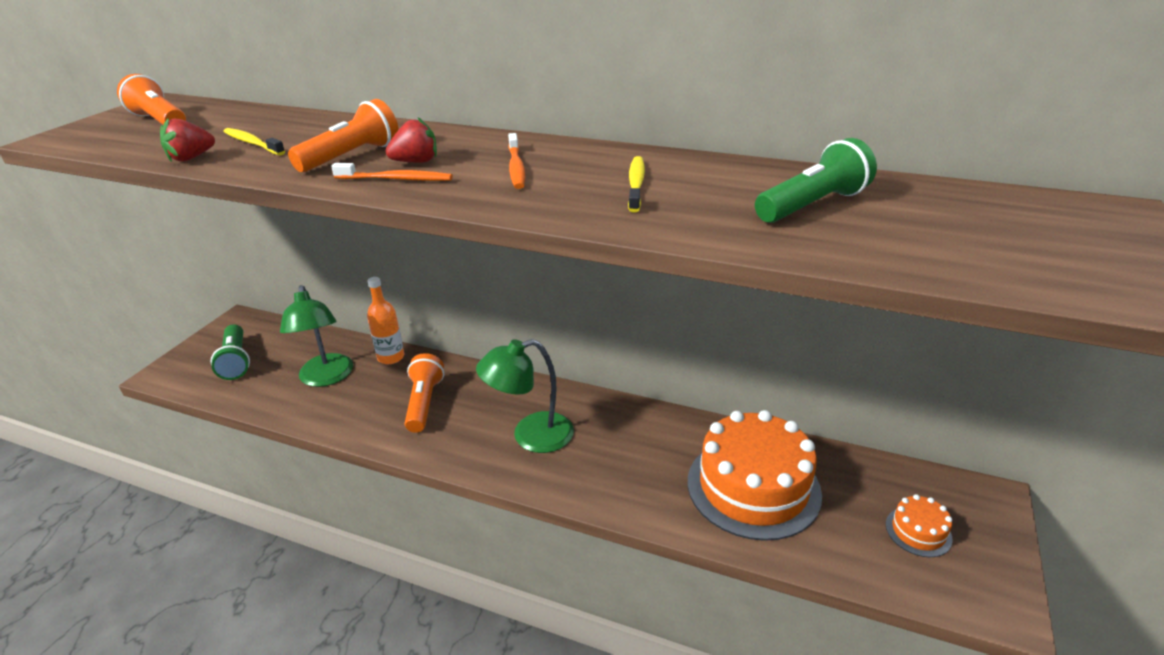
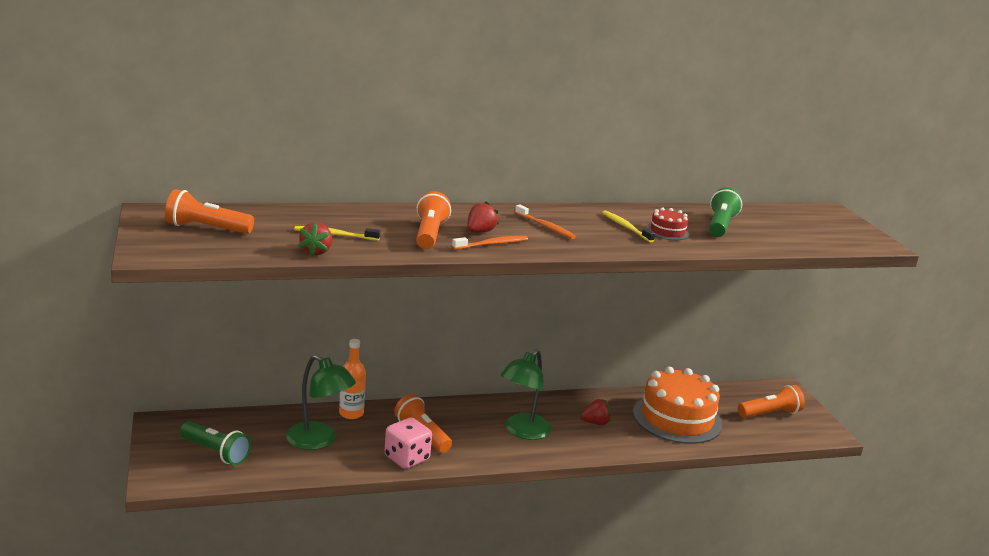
camera: 40 degrees left, 10 degrees down
(375, 426) = (407, 458): none -> pink dice
(632, 455) = (595, 423): none -> red strawberry
(694, 201) = (667, 231): none -> red cake
(918, 531) = (770, 413): orange cake -> orange flashlight

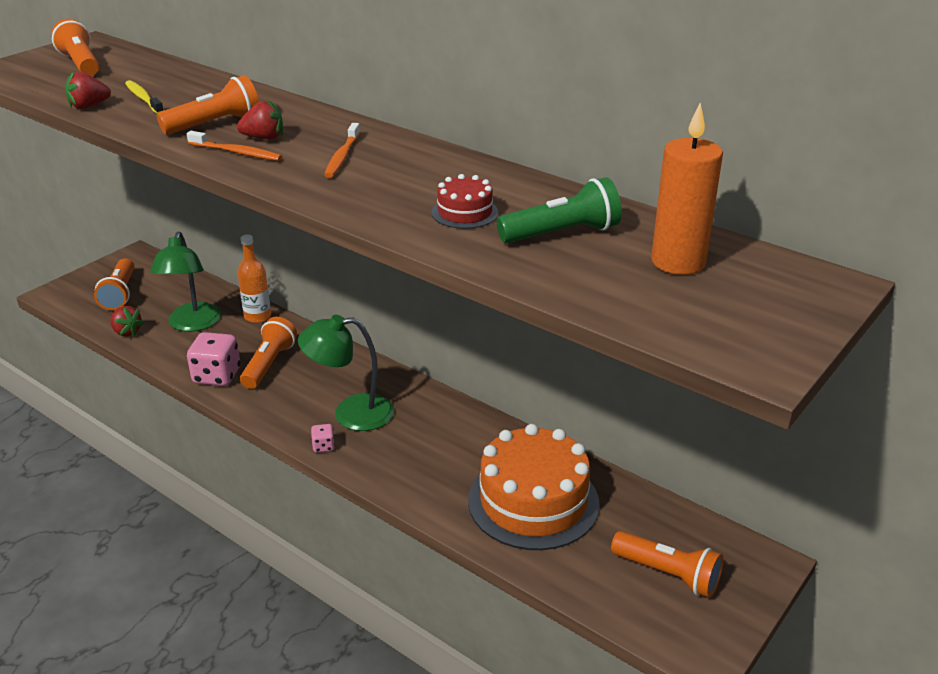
camera: 55 degrees right, 10 degrees up
(215, 452) = (120, 294): green flashlight -> orange flashlight
(545, 455) = (323, 446): none -> pink dice
(595, 423) = (435, 449): red strawberry -> red strawberry (127, 332)
(626, 227) = (429, 189): yellow toothbrush -> none
(778, 221) = (678, 262): none -> orange candle

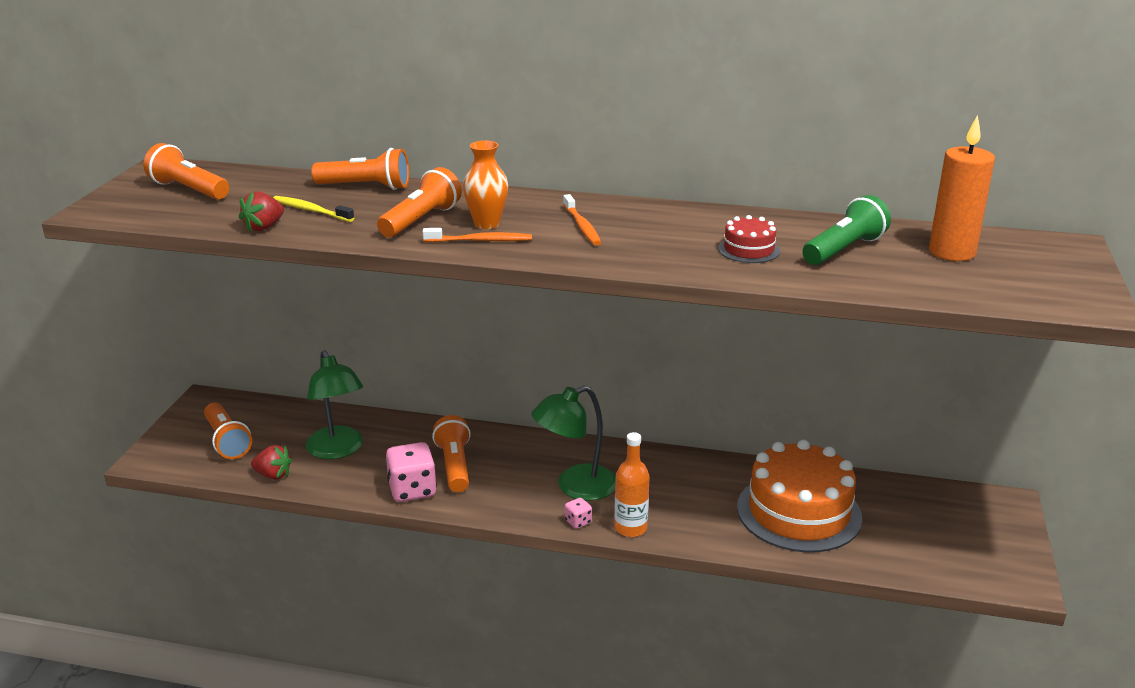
camera: 25 degrees left, 5 degrees down
(257, 316) = (399, 426): orange bottle -> orange bottle (630, 528)
(264, 138) = (487, 224): red strawberry -> orange vase
(668, 574) = (948, 534): orange flashlight -> orange flashlight (366, 187)

